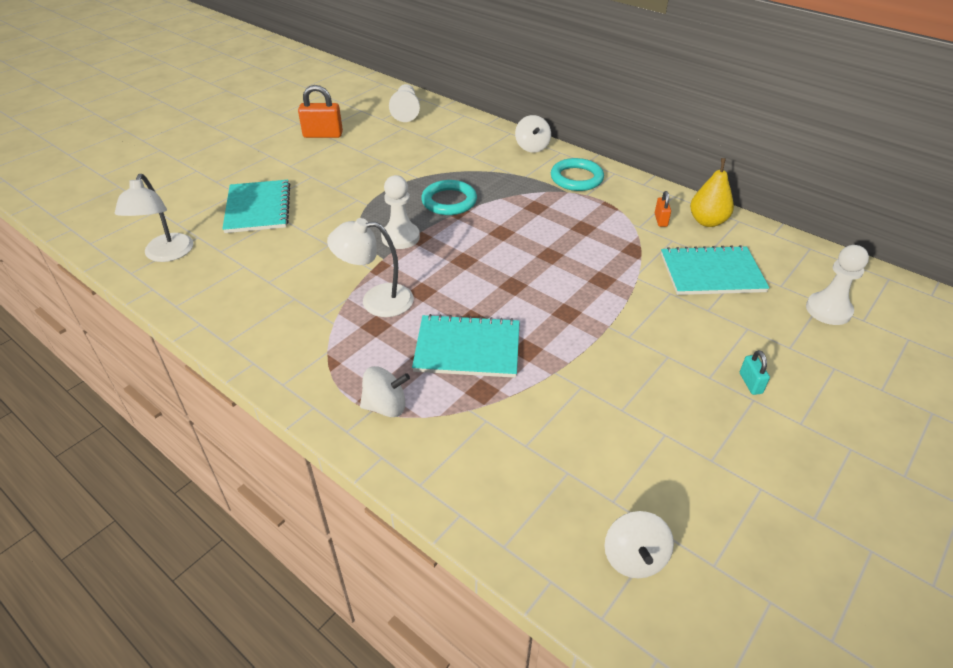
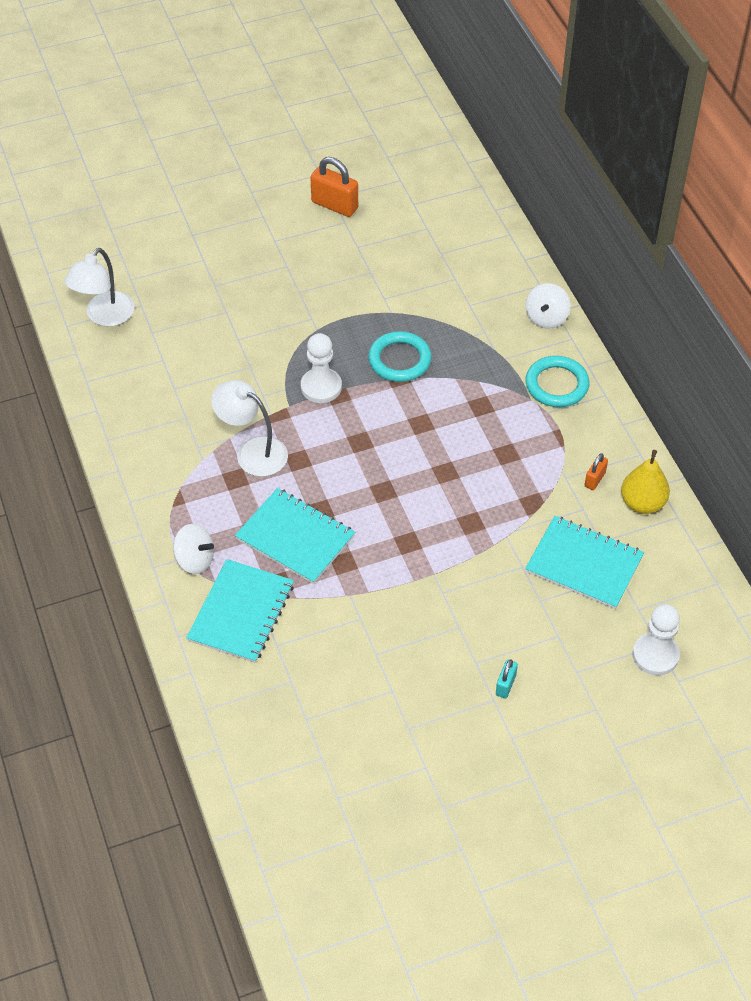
camera: 30 degrees right, 10 degrees up
(258, 208) = (212, 290): turquoise notebook -> turquoise notebook (241, 612)
(406, 111) = (448, 201): white pawn -> none
(634, 558) = (286, 763): white spinning top -> none

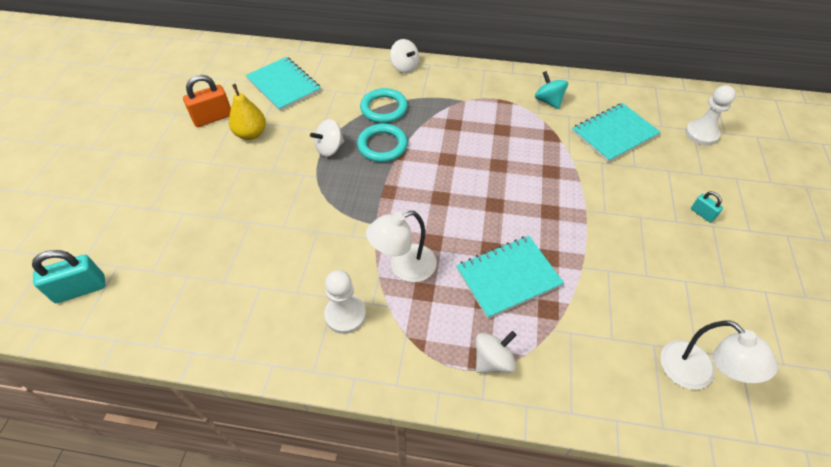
camera: 60 degrees left, 0 degrees up
(84, 246) = (80, 289): none -> turquoise padlock
(104, 316) = (173, 309): white lamp -> white lamp (696, 374)
(241, 612) = (567, 350): turquoise notebook -> turquoise notebook (284, 85)
(321, 387) = (372, 197): white pawn -> white pawn (345, 315)
(362, 319) = (329, 148): none -> white spinning top
(556, 385) = (461, 85): turquoise ring -> turquoise ring (384, 108)
(595, 479) = (548, 101): orange padlock -> turquoise spinning top
(642, 503) = (579, 90): yellow pear -> yellow pear (251, 134)

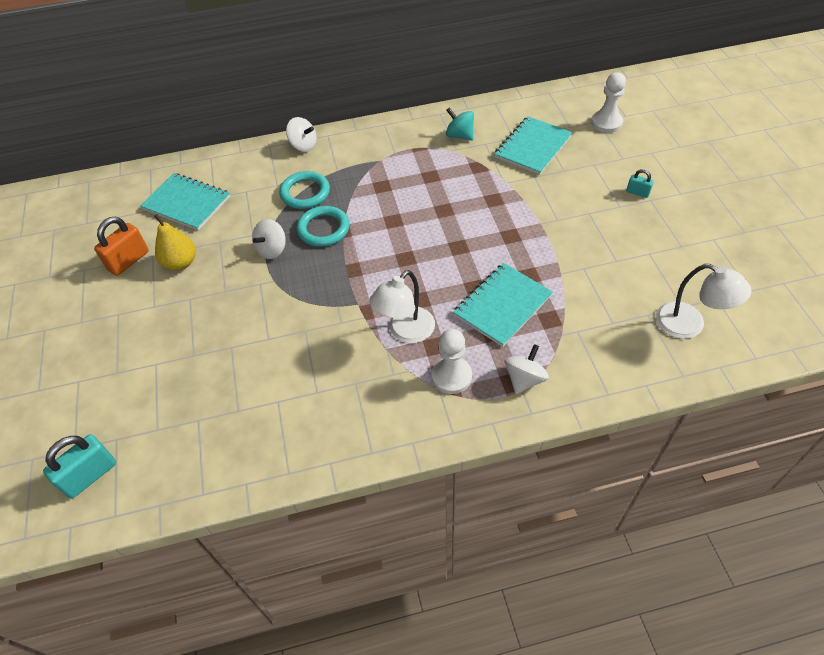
camera: 20 degrees left, 0 degrees up
(345, 315) = (374, 393): white pawn -> white pawn (451, 376)

